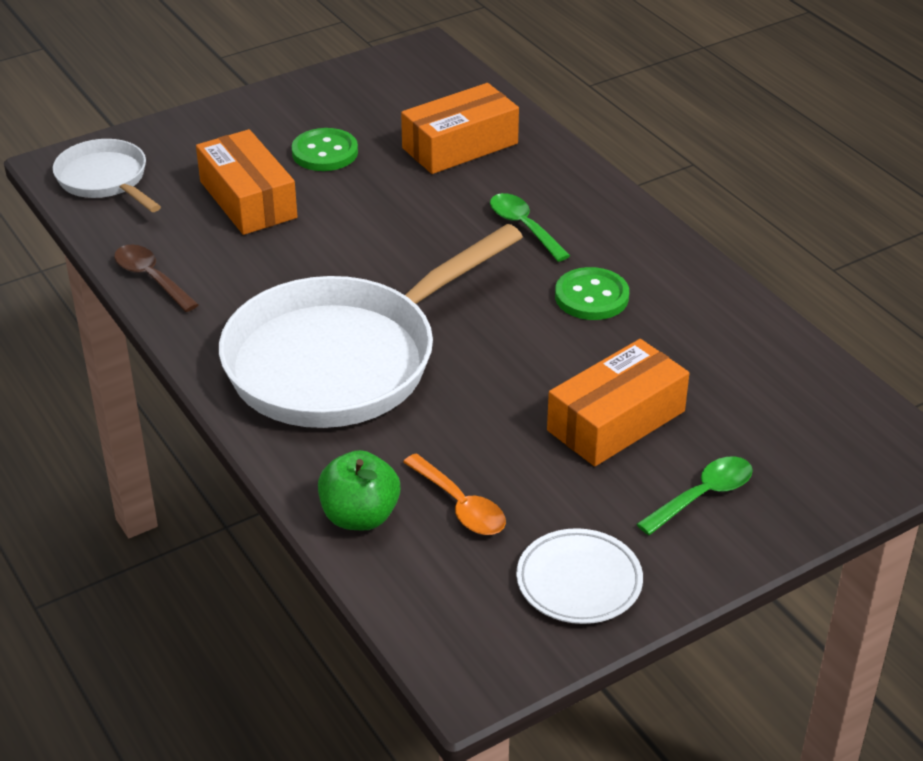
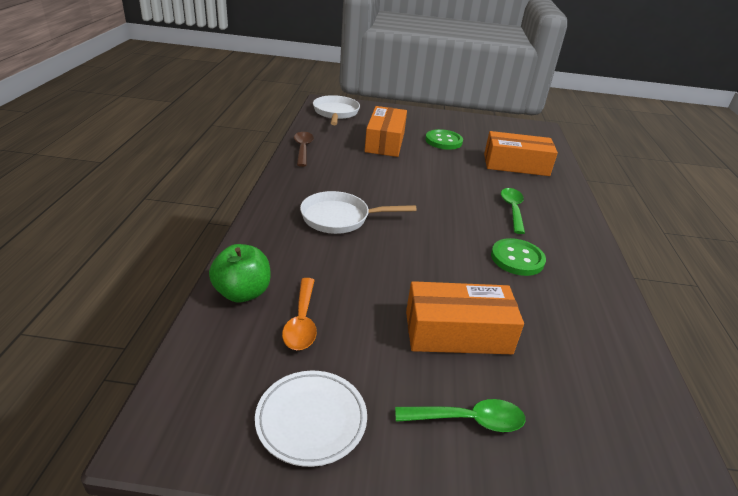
camera: 35 degrees right, 5 degrees down
(343, 359) = (340, 218): white pan -> white pan, size x0.50

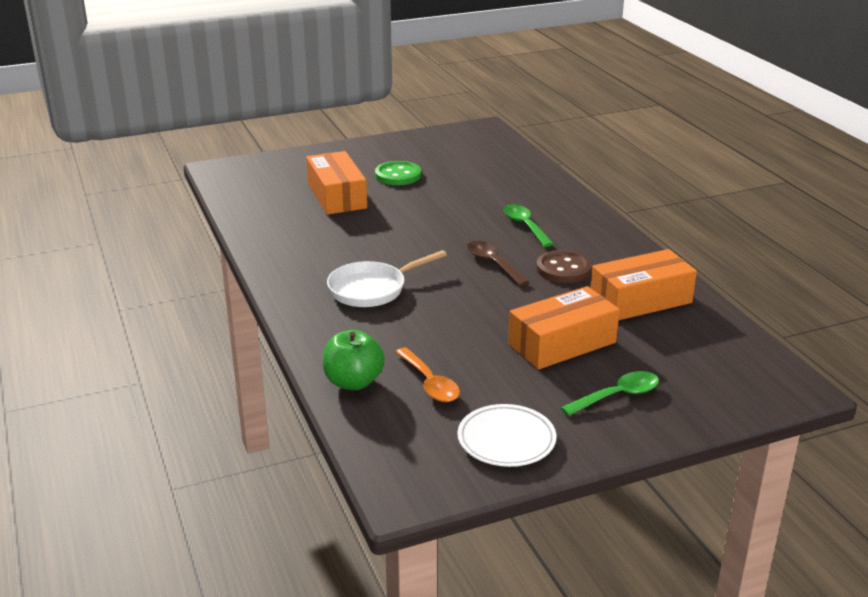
camera: 25 degrees left, 5 degrees down
(303, 149) = (255, 233): brown spoon -> brown spoon (493, 264)
(336, 113) = (245, 179): white pan -> none
(516, 165) = (492, 178): orange box -> orange box (640, 300)
(517, 259) = (563, 269): green button -> brown button

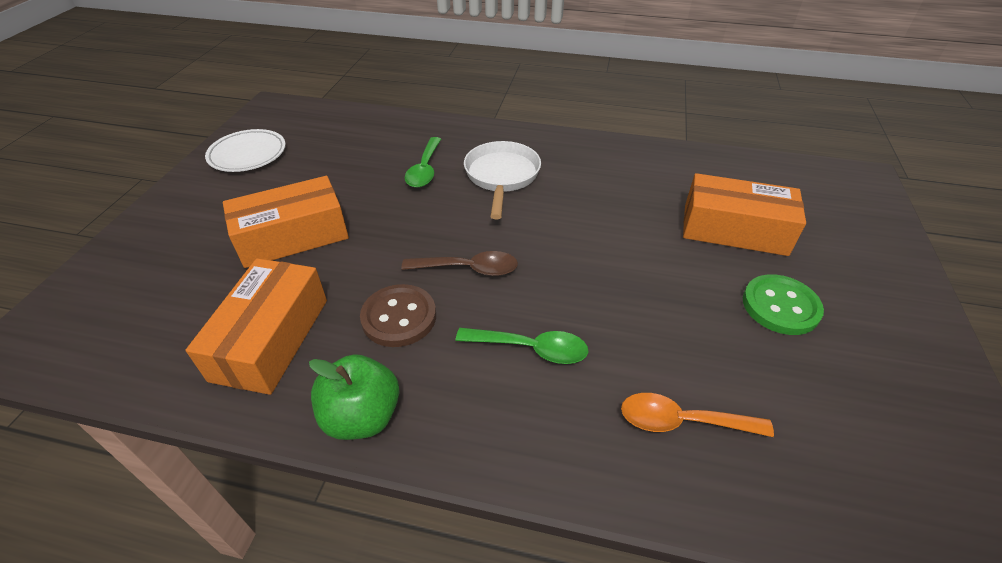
camera: 125 degrees right, 15 degrees up
(353, 382) = (389, 125): green apple -> green apple (362, 416)
(430, 383) = (344, 152): orange spoon -> orange spoon (682, 421)
(562, 343) = (293, 236): orange box -> orange box turned 60 degrees clockwise
(617, 396) = (198, 225): green spoon -> green spoon (425, 169)

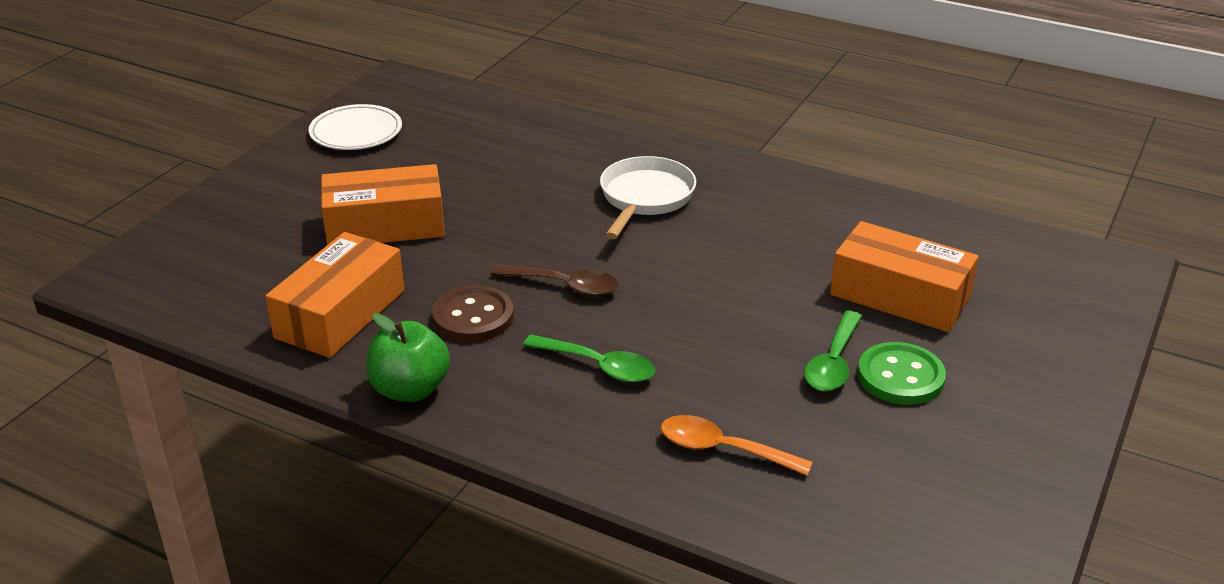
camera: 15 degrees right, 10 degrees down
(425, 169) = (556, 178): green spoon -> green spoon (833, 362)

